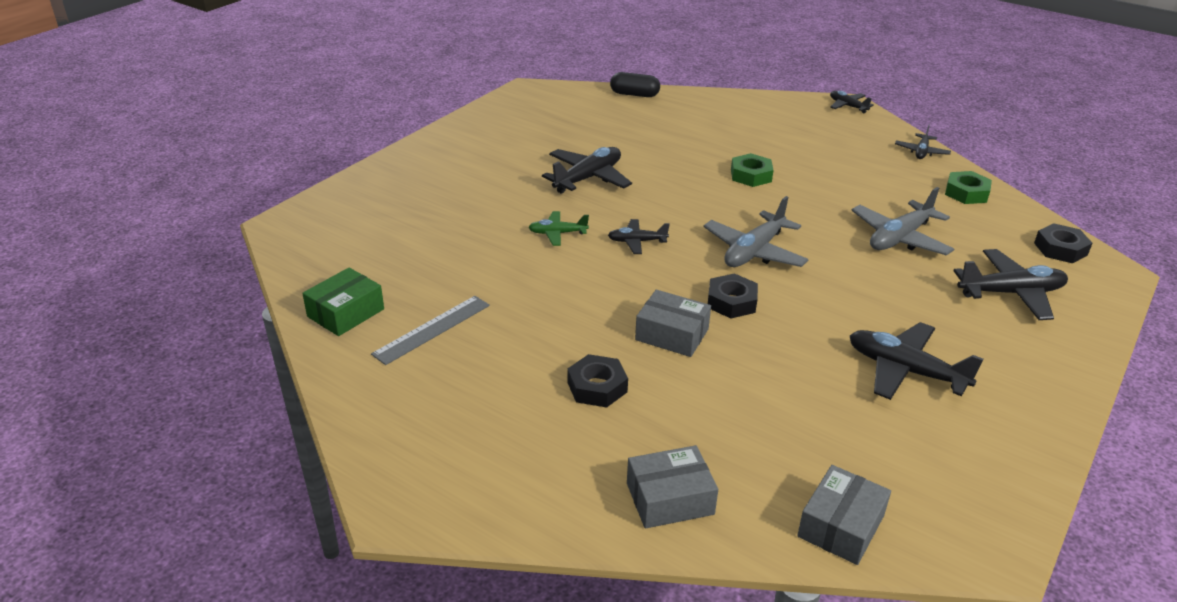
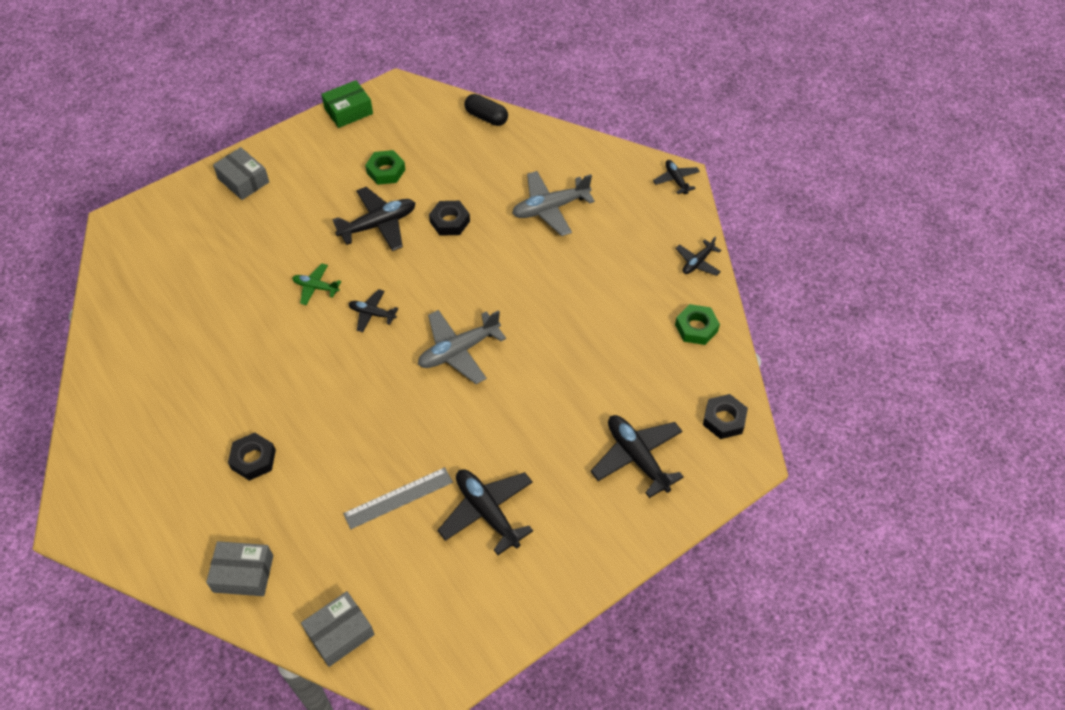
camera: 20 degrees right, 20 degrees up
(345, 313) = (119, 334): green box -> green box (348, 111)
(432, 329) = (170, 368): grey ruler -> grey ruler (398, 497)
(672, 334) = (337, 423): grey box -> grey box (243, 180)
(731, 302) = (403, 402): black nut -> black nut (449, 221)
(751, 175) = (519, 256): green nut -> green nut (386, 171)
(899, 238) = (592, 368): grey plane -> grey plane (550, 208)
(1011, 293) = (637, 457): black plane -> black plane turned 135 degrees counterclockwise

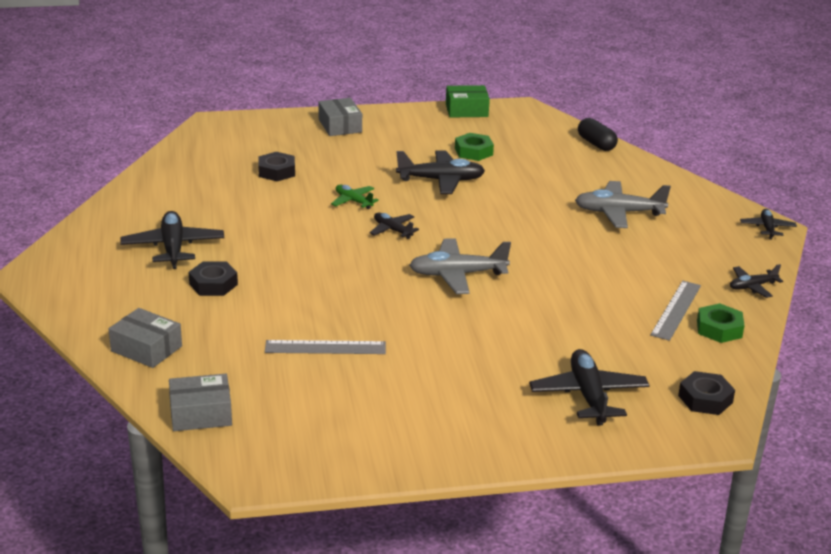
camera: 25 degrees right, 25 degrees down
(449, 221) = (511, 195): black nut -> black nut (276, 171)
(487, 512) = (404, 383): black plane -> black plane (173, 248)
(653, 318) = (676, 310): none -> grey ruler

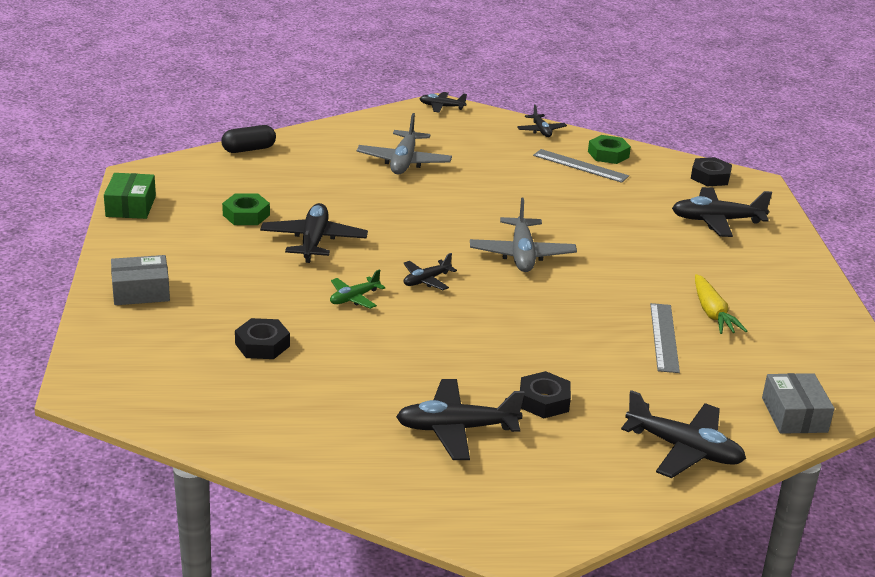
camera: 85 degrees left, 0 degrees up
(146, 349) = (684, 449): grey box -> black plane
(378, 379) = (712, 313): none -> yellow carrot

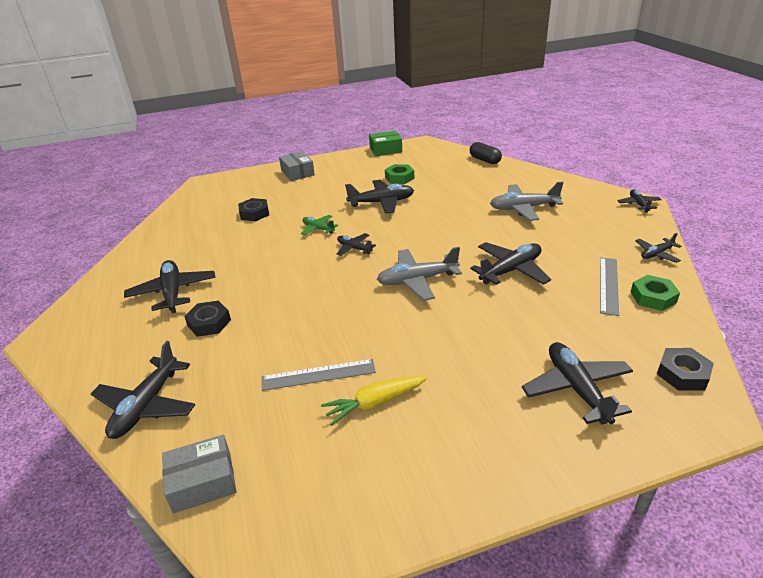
camera: 80 degrees right, 5 degrees up
(530, 202) = (511, 270): none -> black plane

